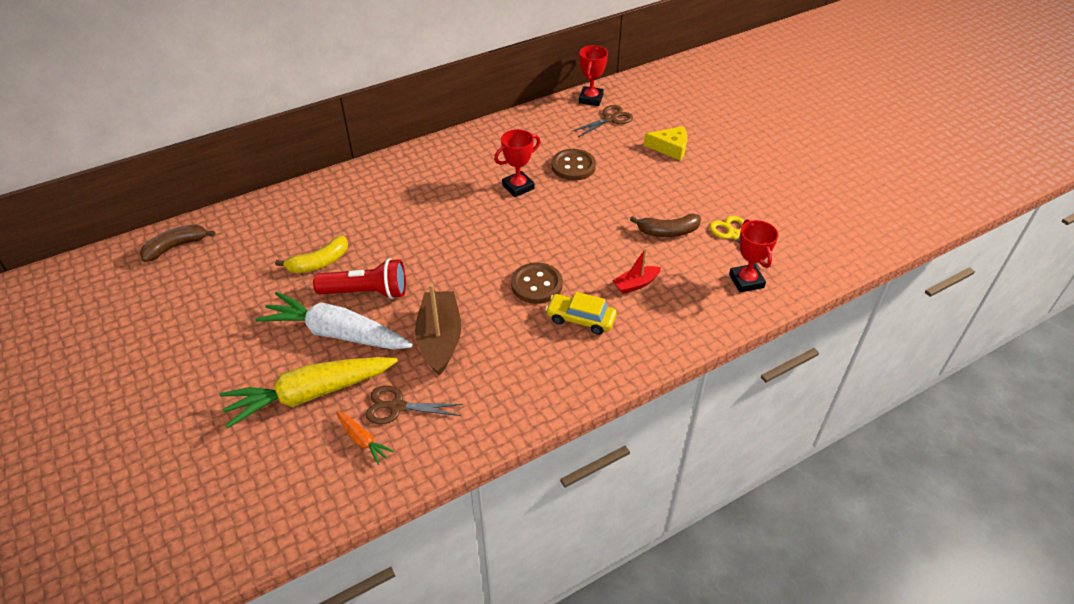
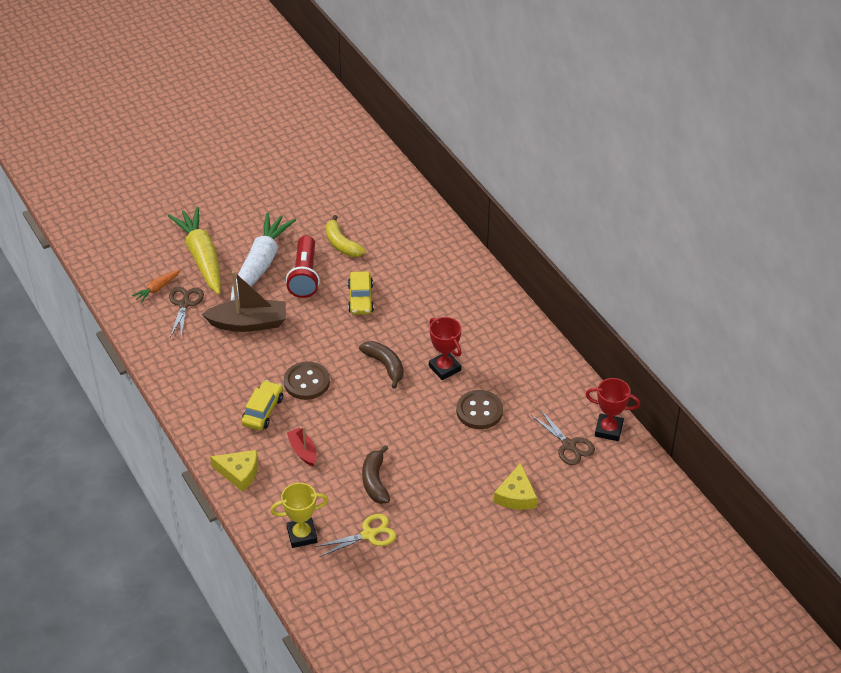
camera: 90 degrees right, 0 degrees up
(176, 247) = (364, 161): brown banana -> brown banana (385, 365)
(412, 246) = (360, 298): none -> yellow car
(673, 334) = (239, 473): none -> yellow cheese
(746, 281) = (302, 535): red trophy -> yellow trophy

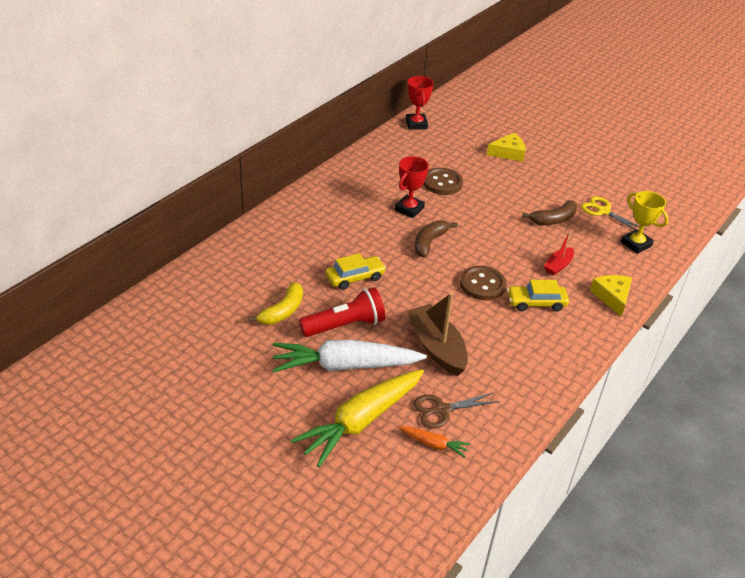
camera: 115 degrees left, 5 degrees down
(569, 445) = (444, 138): brown scissors -> none

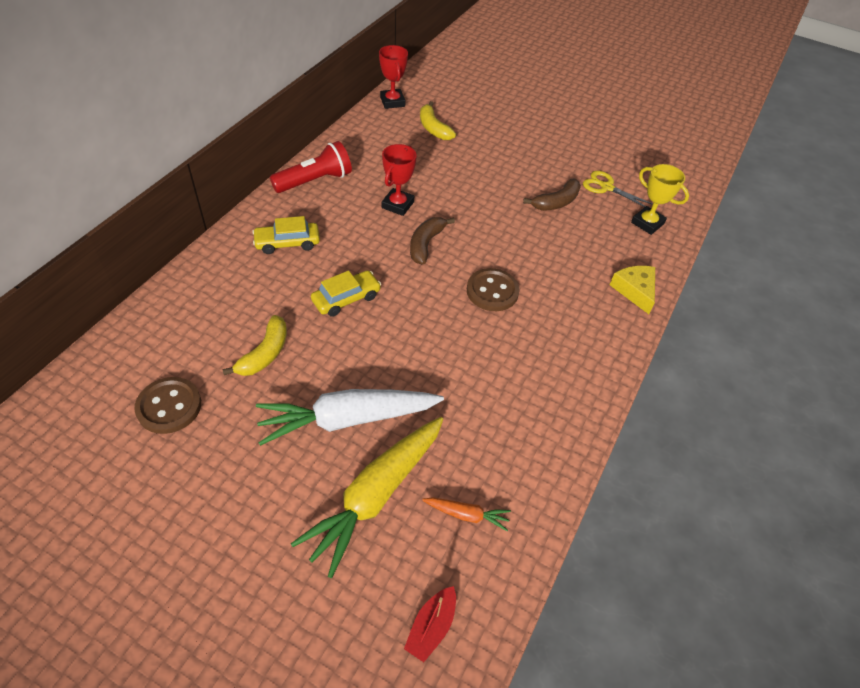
camera: 10 degrees left, 10 degrees up
(345, 325) = (341, 364): red flashlight -> red flashlight (315, 181)
(436, 347) = (452, 380): brown boat -> none
(442, 183) = (430, 169): brown button -> brown button (169, 406)
(442, 410) = (470, 464): brown scissors -> none
(450, 149) = (433, 128): none -> yellow banana
(508, 153) = (496, 127): yellow cheese -> none
(536, 303) = (554, 308): yellow car -> yellow car (287, 243)
(558, 266) = (570, 258): red boat -> red boat (431, 627)

